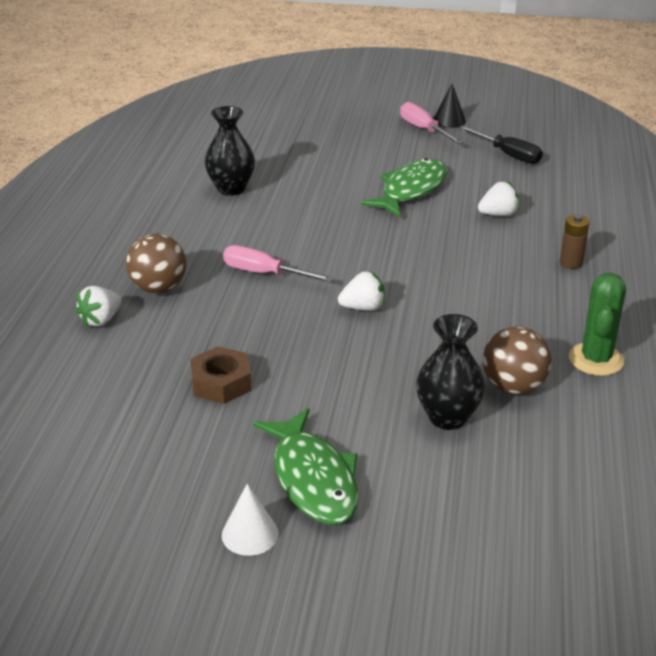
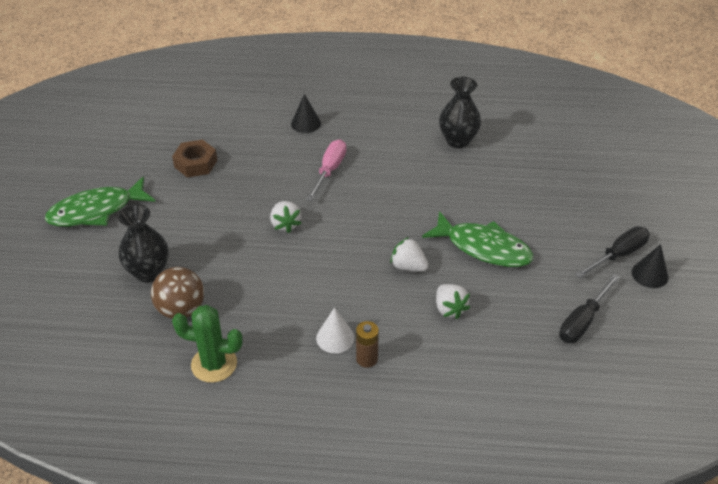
camera: 85 degrees right, 10 degrees up
(101, 320) = (266, 105): white strawberry -> white strawberry (408, 266)
(158, 288) = (306, 123): brown ball -> black cone
(250, 534) = (54, 189): white cone -> white cone (335, 337)
(423, 129) = (618, 255): pink screwdriver -> black screwdriver

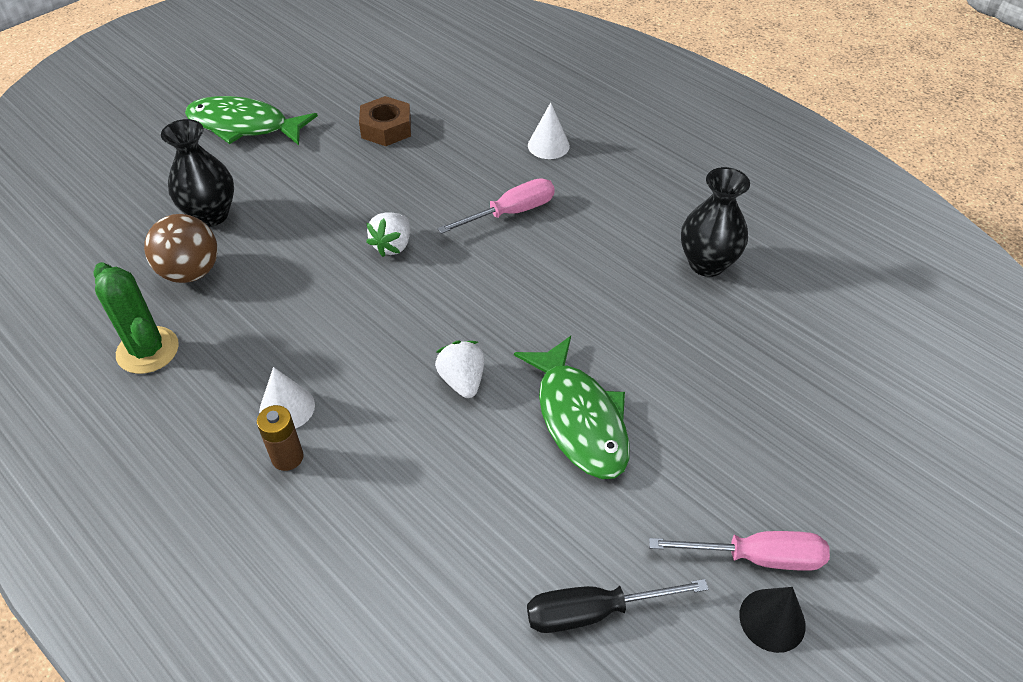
camera: 40 degrees right, 5 degrees up
(306, 123) = (548, 145): black cone -> white cone
(449, 309) = (446, 466): white strawberry -> none
(618, 255) = (756, 557): black screwdriver -> pink screwdriver

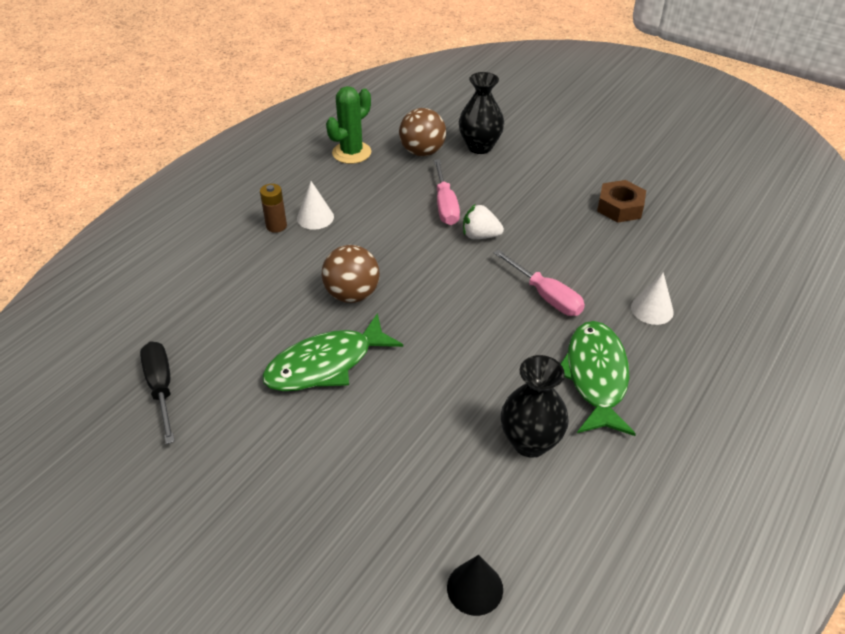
camera: 80 degrees right, 5 degrees down
(244, 126) = (582, 138): green fish -> green fish (596, 376)
(462, 381) = (352, 294): white strawberry -> brown ball
(756, 557) = (202, 486): pink screwdriver -> pink screwdriver (445, 205)
(772, 620) = (148, 496): black cone -> black cone (475, 588)

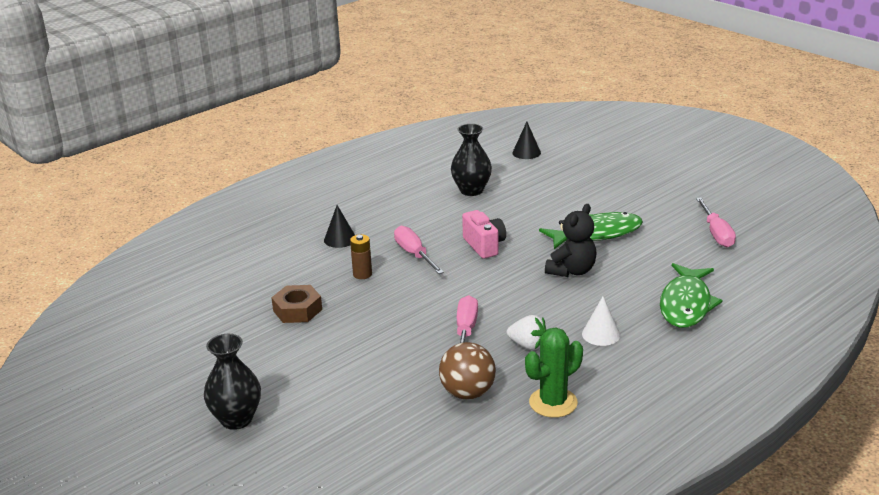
camera: 165 degrees left, 15 degrees down
(161, 388) = (716, 233): black screwdriver -> pink screwdriver
(276, 226) = (640, 331): brown battery -> brown battery (362, 274)
(352, 294) = (572, 271): brown ball -> black teddy bear
(467, 322) = (484, 246): none -> pink camera
(480, 147) = (397, 391): black vase -> black vase (236, 419)
(480, 236) = (444, 301): white strawberry -> white strawberry (528, 345)
(596, 376) = (410, 211): green fish -> green fish (686, 304)
(652, 309) = (340, 239): white cone -> black cone

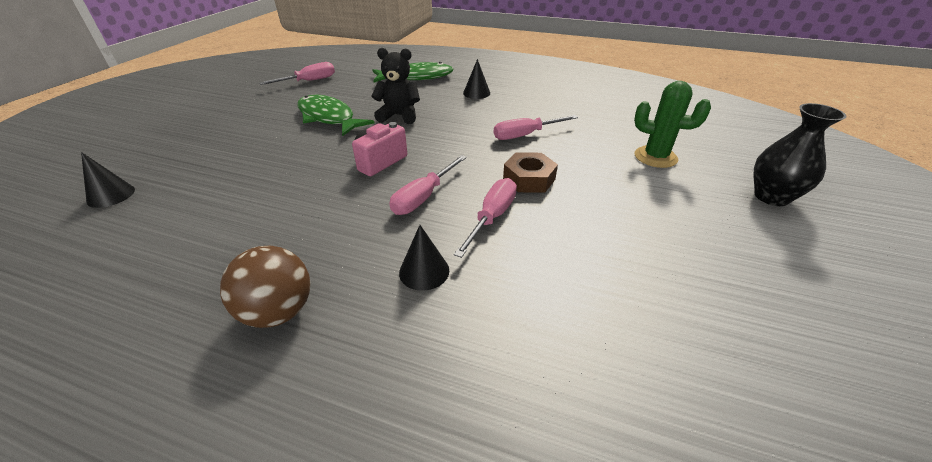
camera: 120 degrees left, 10 degrees up
(297, 310) = (601, 235): brown nut -> brown nut (529, 179)
(362, 274) = (492, 217): brown battery -> pink screwdriver
(467, 393) = (592, 117): brown ball -> brown ball (279, 311)
(471, 190) = (240, 205): black vase -> none
(528, 345) = (516, 110): white strawberry -> none
(553, 403) = (563, 92): green cactus -> green cactus (655, 157)
(601, 334) = (476, 93): white cone -> black cone

